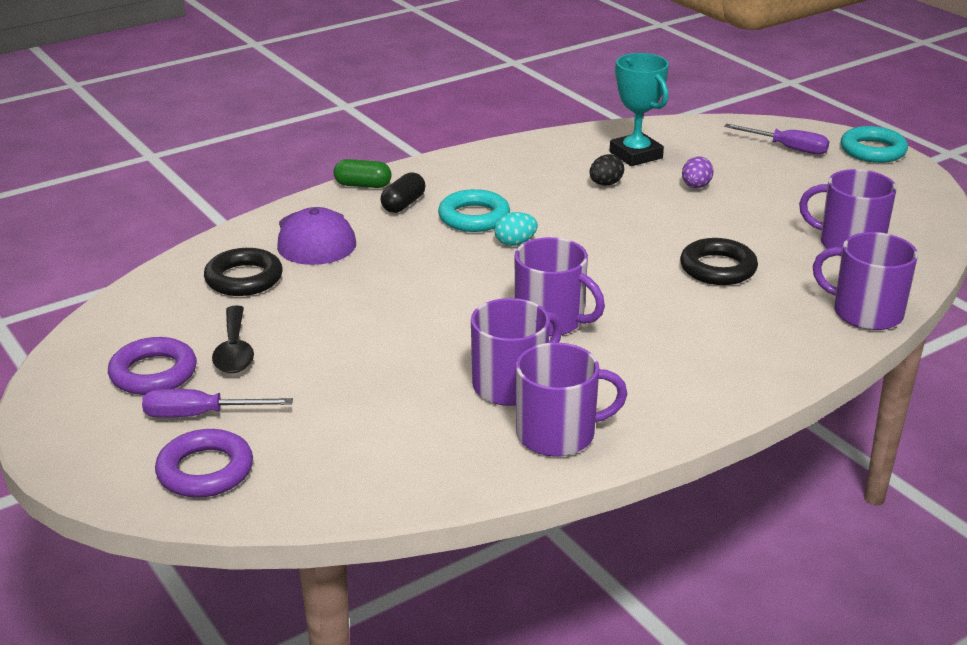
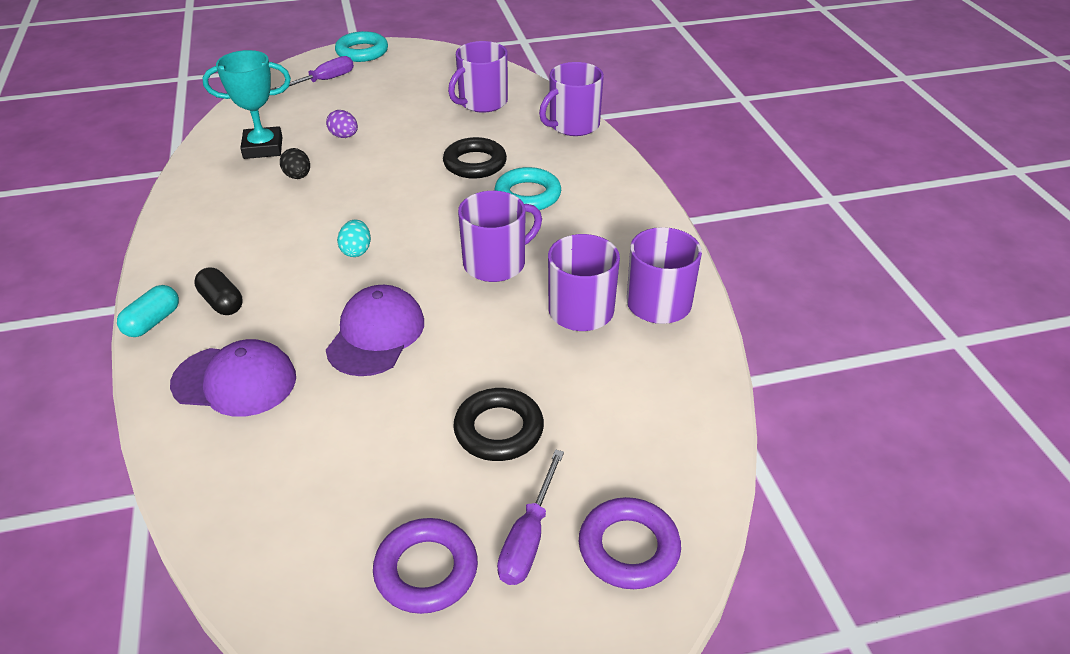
camera: 70 degrees left, 10 degrees up
(234, 350) = (420, 489): black spoon -> none
(244, 279) = (277, 456): black ring -> black ring (499, 430)
(363, 185) = (152, 322): green capsule -> turquoise capsule
(405, 283) = (376, 335): none -> purple cap
(474, 217) = (289, 263): turquoise ring -> turquoise ring (528, 195)

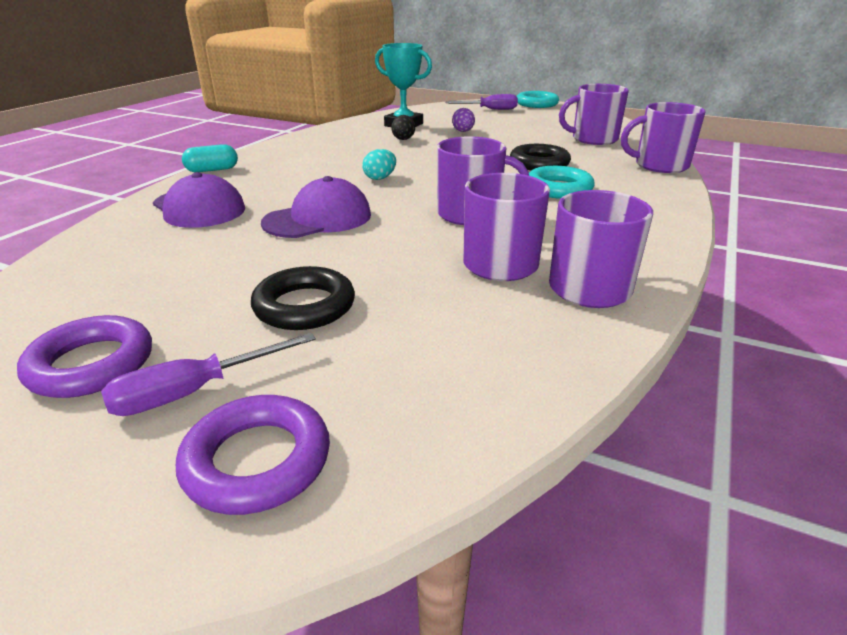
camera: 40 degrees right, 10 degrees down
(221, 302) = (260, 174): black capsule -> none

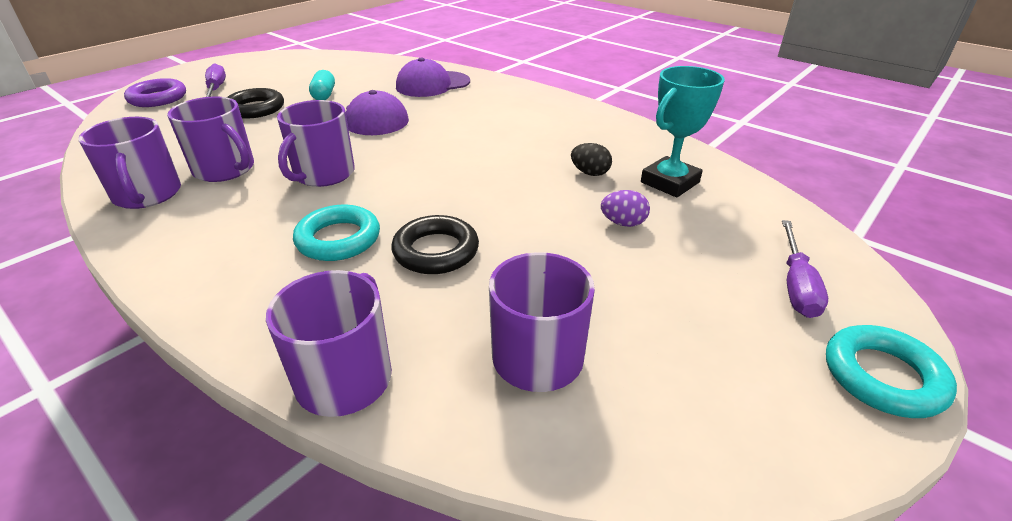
camera: 105 degrees right, 5 degrees up
(91, 364) = (263, 73): purple ring -> none
(212, 170) = (519, 86): turquoise capsule -> turquoise capsule (324, 95)
(380, 178) = (451, 146): turquoise egg -> none

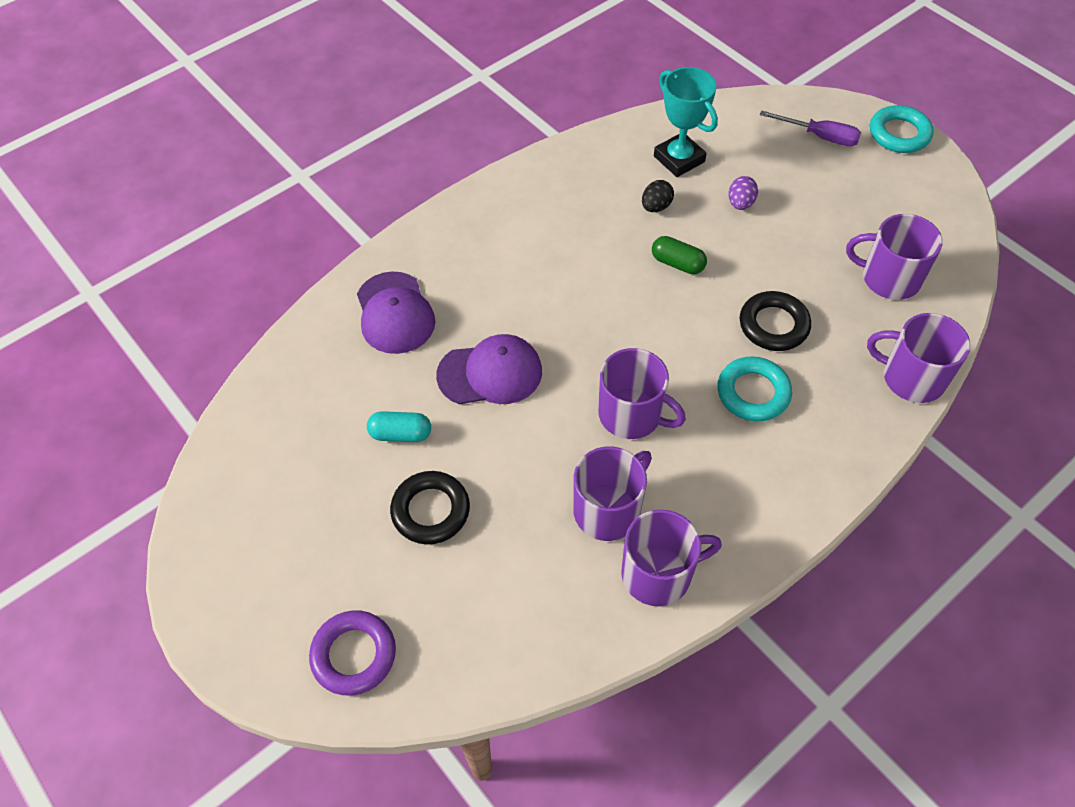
camera: 80 degrees left, 20 degrees up
(216, 89) = (335, 579): purple screwdriver -> none
(514, 188) = (677, 263): none -> green capsule

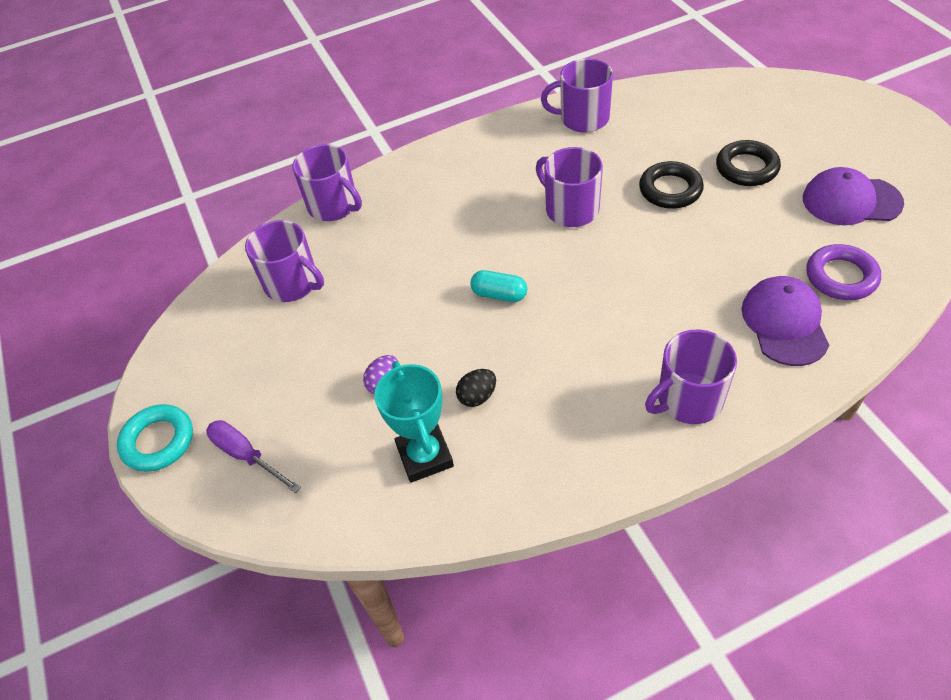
camera: 160 degrees left, 5 degrees down
(354, 655) = (801, 102): purple ring -> purple ring (841, 277)
(400, 434) = (773, 220): turquoise capsule -> turquoise capsule (499, 295)
(490, 373) = (689, 255): purple cap -> purple cap (851, 201)
(608, 510) = (608, 154): purple mug -> purple mug (688, 399)
(677, 263) = (480, 329): green capsule -> none
(753, 393) = (465, 211): turquoise ring -> none
(773, 325) = (419, 259): black ring -> black ring (670, 190)

